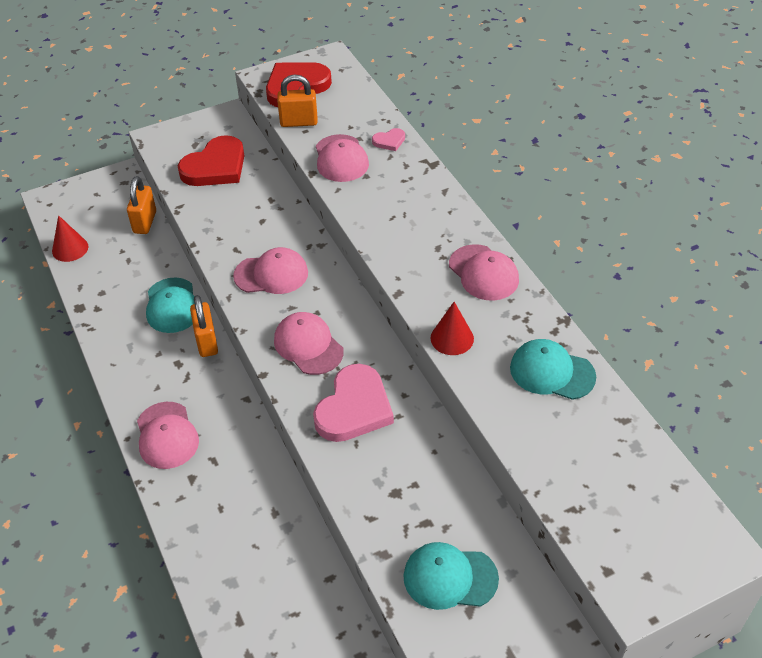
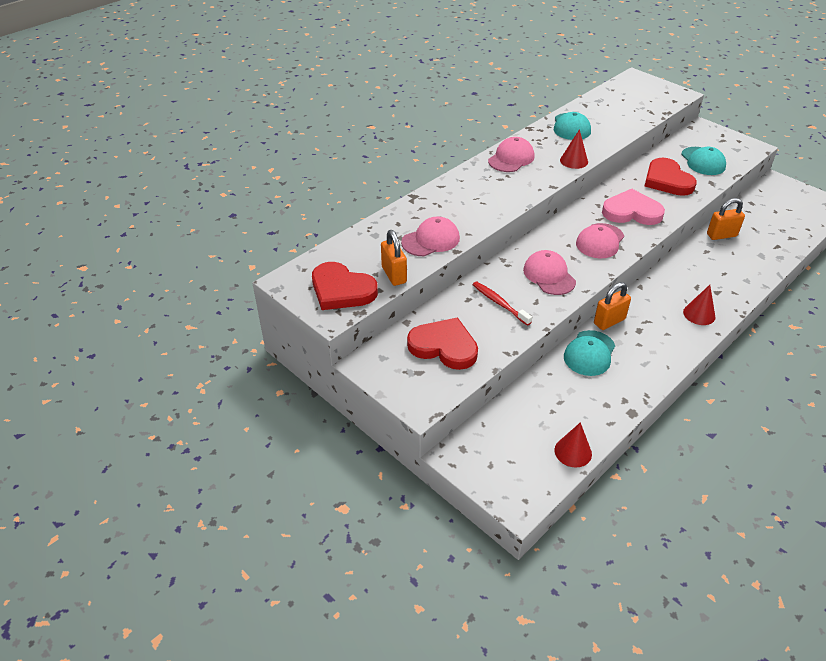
camera: 110 degrees left, 5 degrees down
(145, 222) = (508, 409): orange padlock -> orange padlock (721, 235)
(167, 435) = (699, 314): pink cap -> red cone
(172, 306) = (589, 353): turquoise cap -> turquoise cap turned 150 degrees clockwise
(250, 221) = (499, 303): none -> red toothbrush
(389, 141) = (396, 221): pink heart -> none
(413, 492) = (667, 180): none -> red heart

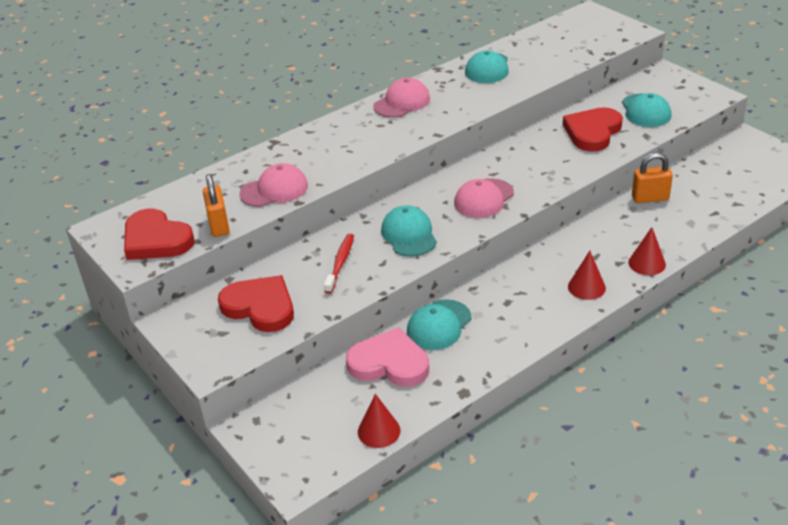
camera: 10 degrees right, 5 degrees down
(499, 303) = (340, 263): red toothbrush -> red toothbrush turned 45 degrees clockwise
(549, 275) = (409, 235): pink cap -> turquoise cap
(574, 161) = (474, 106): red cone -> red cone (647, 263)
(609, 321) = (475, 291): orange padlock -> none
(631, 212) = (535, 166): pink heart -> pink heart (389, 363)
(667, 180) = (592, 132): red heart -> red heart turned 45 degrees clockwise

